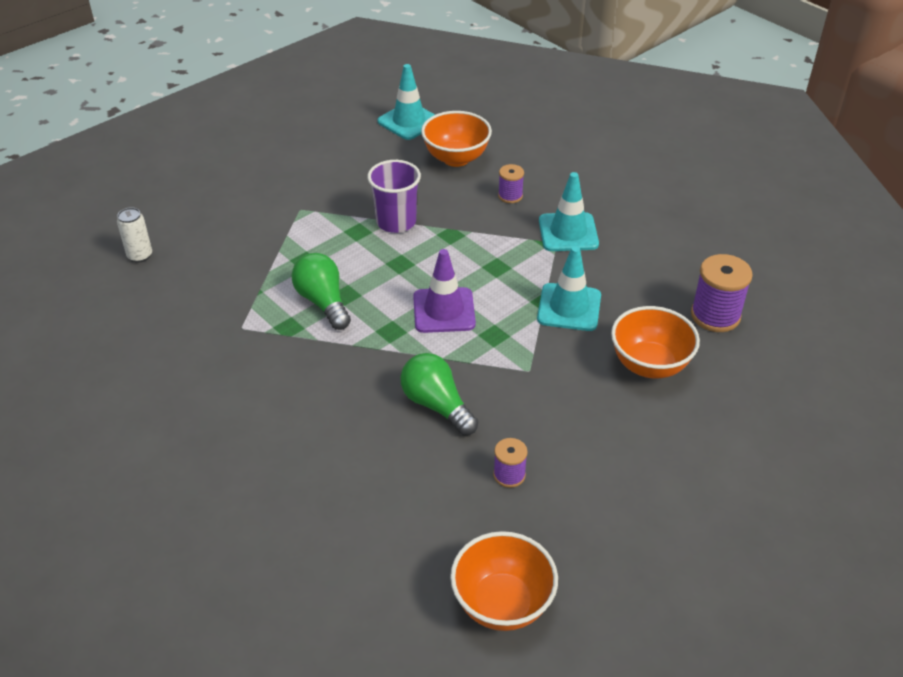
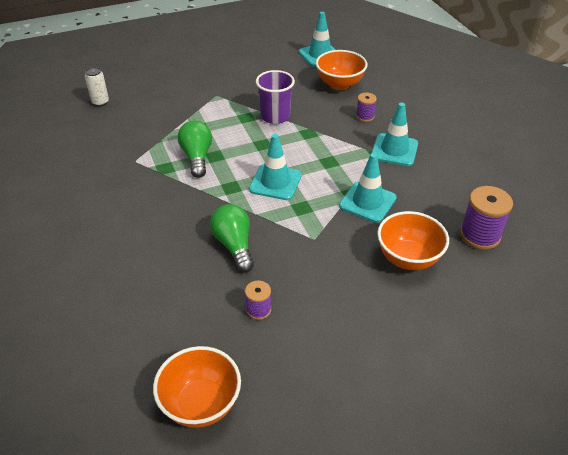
camera: 20 degrees right, 0 degrees up
(444, 310) = (275, 182): purple traffic cone -> turquoise traffic cone

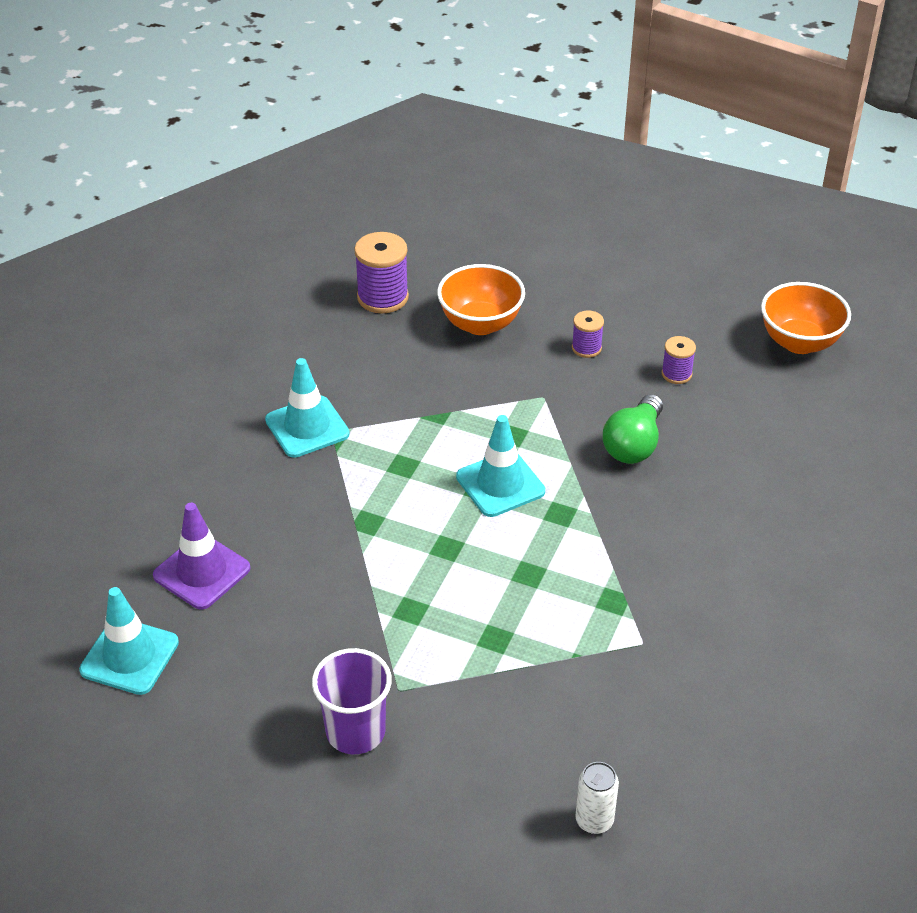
camera: 135 degrees left, 0 degrees up
(197, 157) = (554, 589): green light bulb -> none
(275, 117) = (370, 581): purple cup -> purple cup (355, 731)
(339, 84) = (202, 572): orange bowl -> purple traffic cone
(365, 116) = (261, 495): purple spool -> purple spool (586, 348)
(367, 202) = (434, 394): turquoise traffic cone -> none

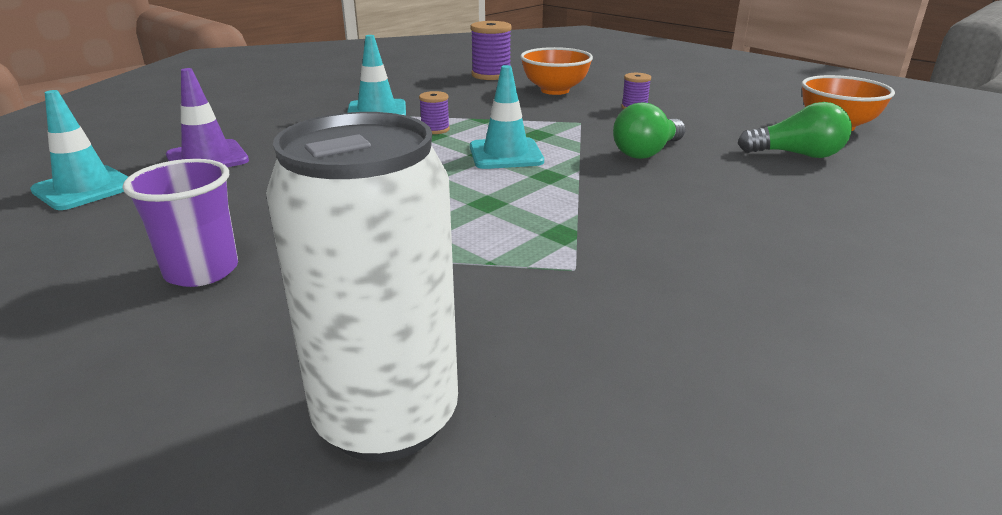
camera: 20 degrees right, 15 degrees down
(594, 820) = (387, 418): white can -> white can, size x2.40
(676, 374) = (709, 126): purple spool -> purple spool (435, 129)
(772, 414) = (796, 155): none -> green light bulb

